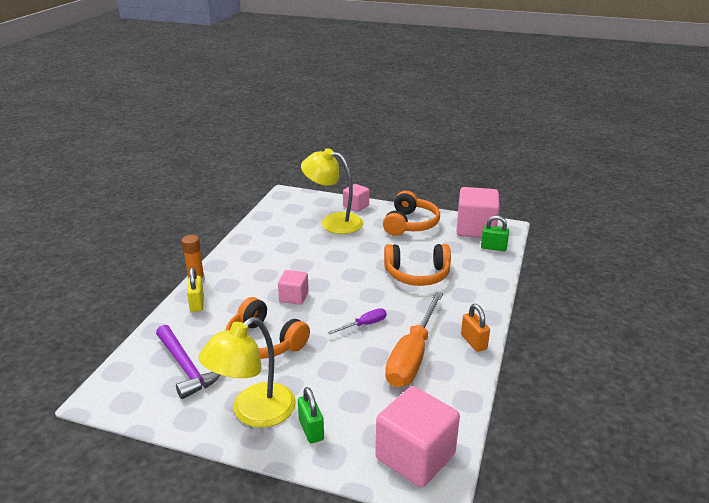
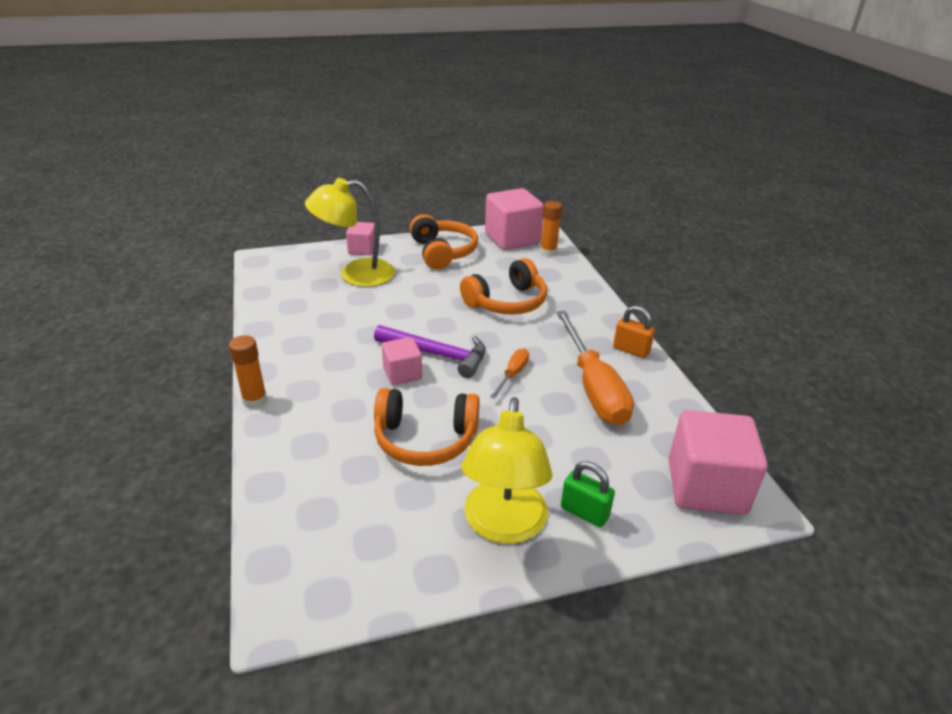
camera: 35 degrees left, 5 degrees up
(186, 367) = (361, 513): purple hammer -> purple hammer (436, 354)
(197, 303) = (288, 428): yellow padlock -> none
(364, 325) = (513, 374): purple screwdriver -> orange screwdriver
(493, 247) = (548, 252): green padlock -> orange glue stick

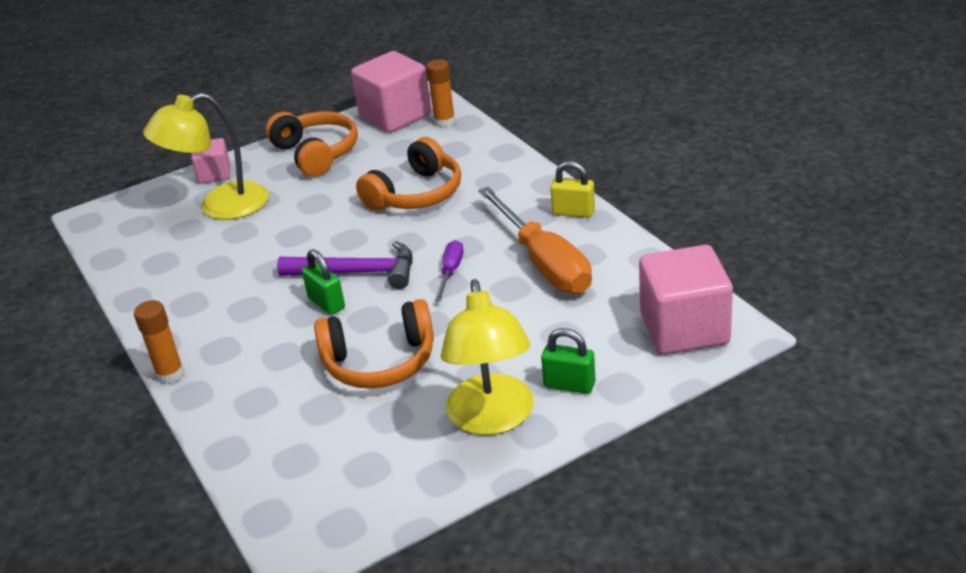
camera: 10 degrees left, 0 degrees up
(402, 374) = (326, 303): pink cube -> green padlock
(513, 374) = (451, 272): orange screwdriver -> purple screwdriver
(631, 350) = (573, 212): orange padlock -> yellow padlock

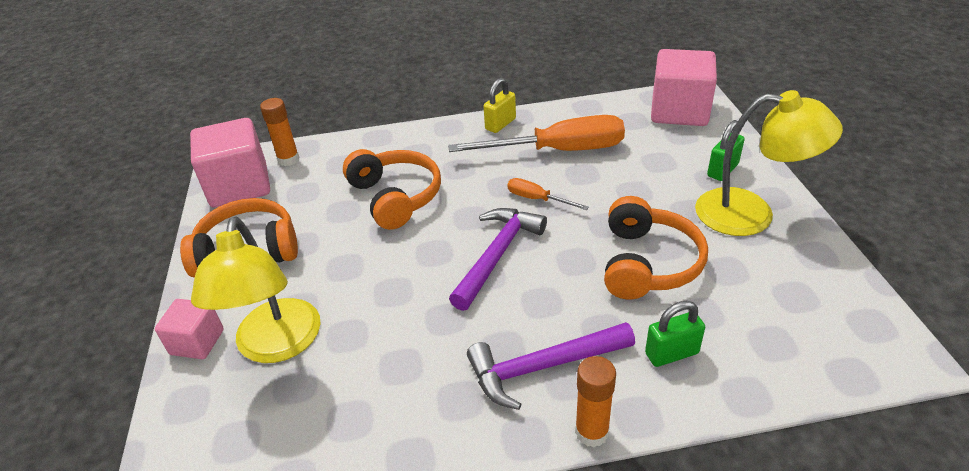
camera: 70 degrees left, 5 degrees up
(230, 334) = (543, 367): none -> purple hammer
(326, 303) = (534, 284): green padlock -> green padlock (671, 353)
(451, 272) = (537, 199): purple screwdriver -> orange screwdriver

